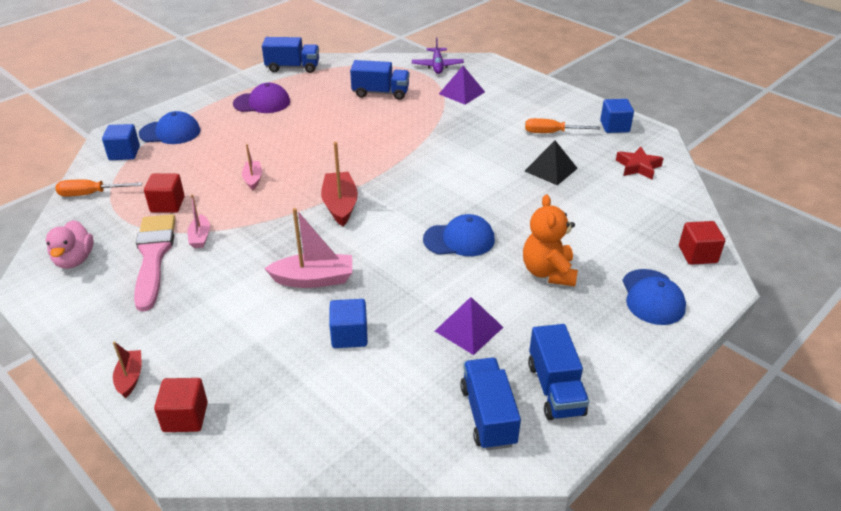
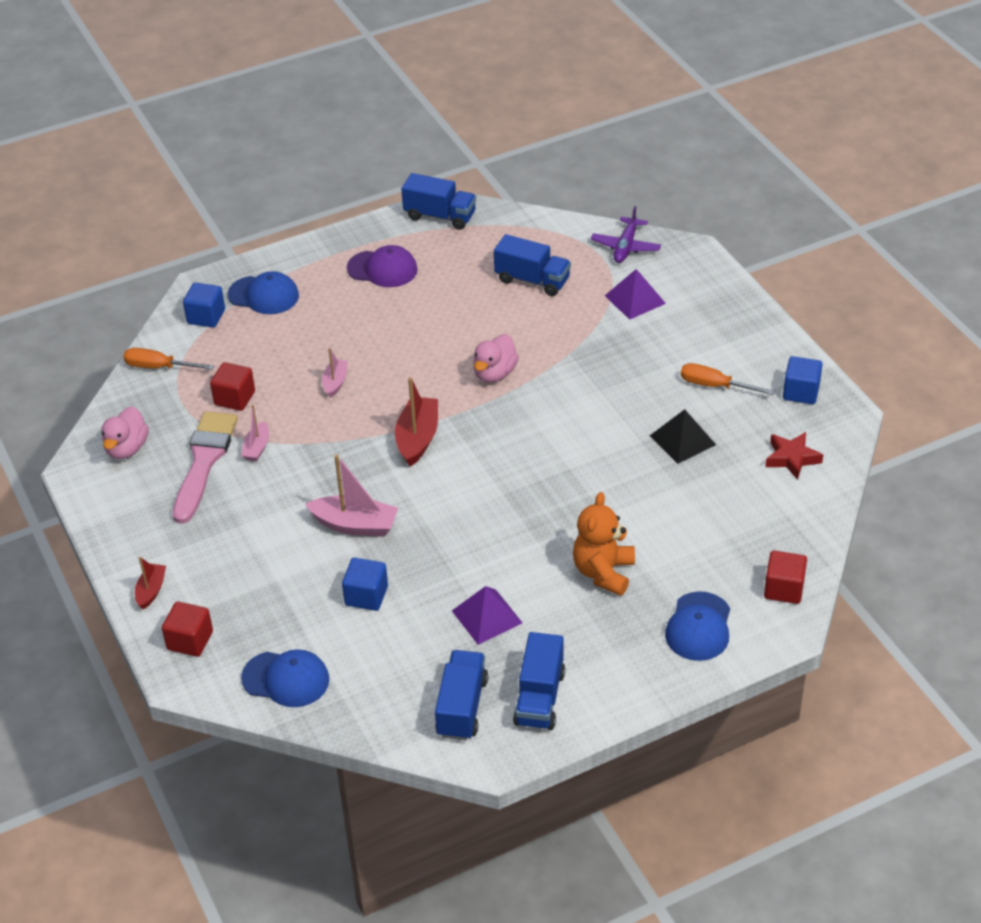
camera: 20 degrees right, 5 degrees up
(382, 152) = (494, 373): none -> pink duck
(459, 239) = (528, 511): blue cap -> blue cap (286, 679)

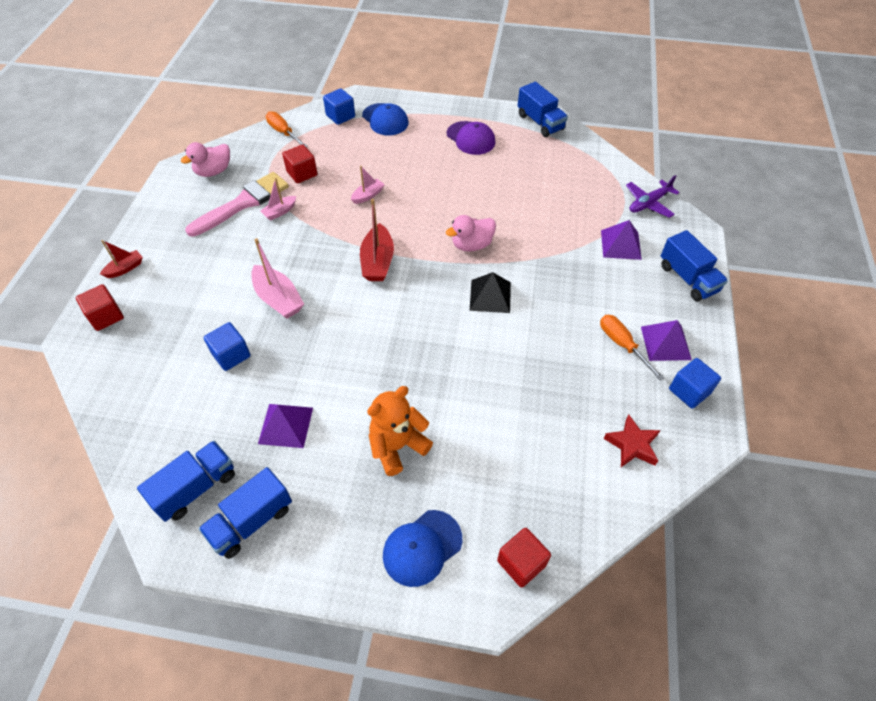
camera: 35 degrees right, 10 degrees up
(286, 679) = (123, 383): blue cap -> none
(417, 438) = (377, 262): red boat -> red boat turned 135 degrees clockwise
(532, 280) = (560, 194): blue truck -> blue truck (687, 278)
(682, 440) = (557, 374): black pyramid -> black pyramid (490, 296)
(749, 364) = (665, 343): none -> purple pyramid

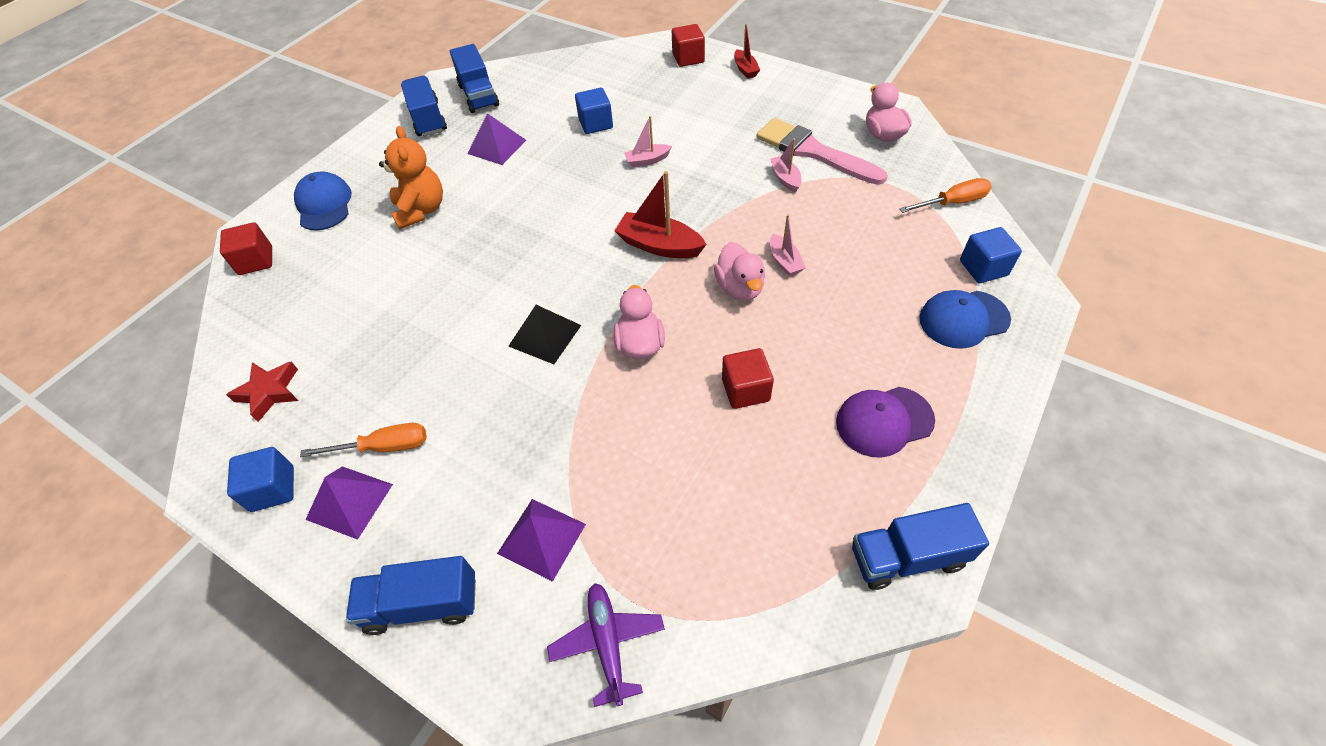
camera: 115 degrees right, 0 degrees up
(243, 203) = (813, 152): pink brush -> pink brush turned 150 degrees clockwise
(278, 299) = (647, 160): pink boat -> pink boat, size x0.58
(302, 173) = (854, 207): red cube -> red cube (745, 390)
(401, 211) = (740, 287): none -> pink duck

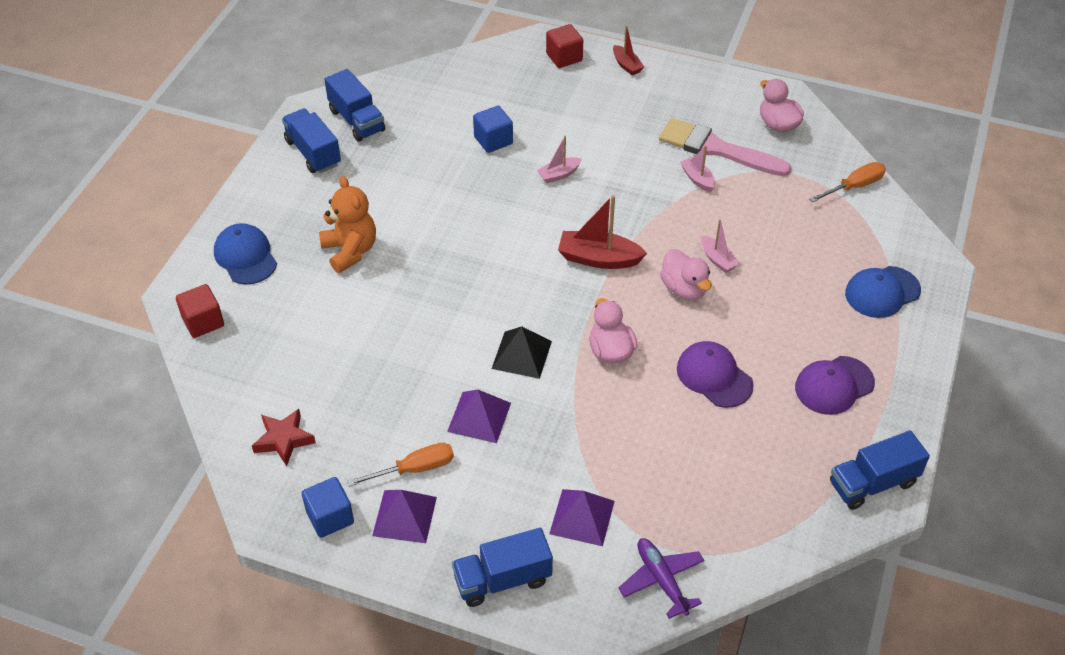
camera: 15 degrees left, 5 degrees down
(497, 146) = (400, 175): purple pyramid -> purple pyramid (479, 417)
(745, 390) = (714, 376): red cube -> purple cap
(983, 268) = (891, 245): blue cube -> none

